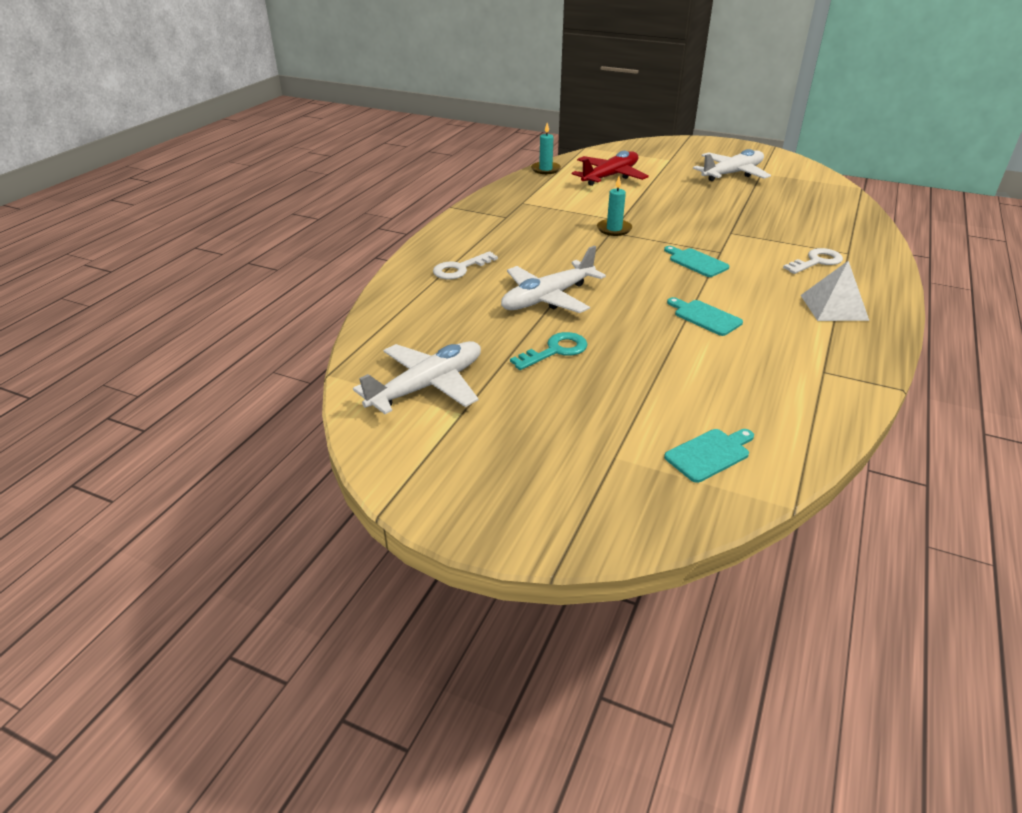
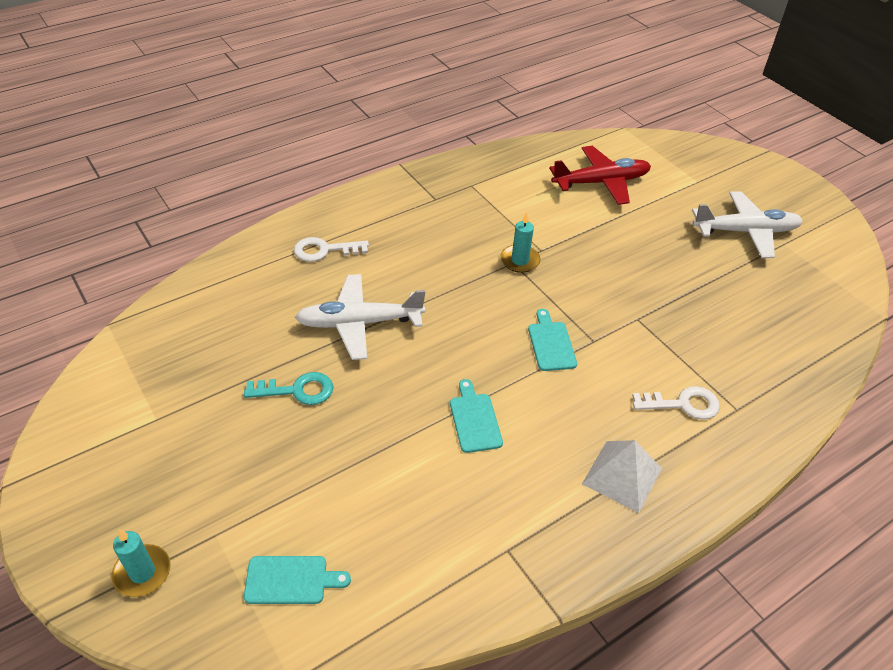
camera: 30 degrees right, 10 degrees up
(427, 386) = (160, 376): white plane -> none
(545, 169) = (545, 146): turquoise candle -> turquoise candle (142, 572)

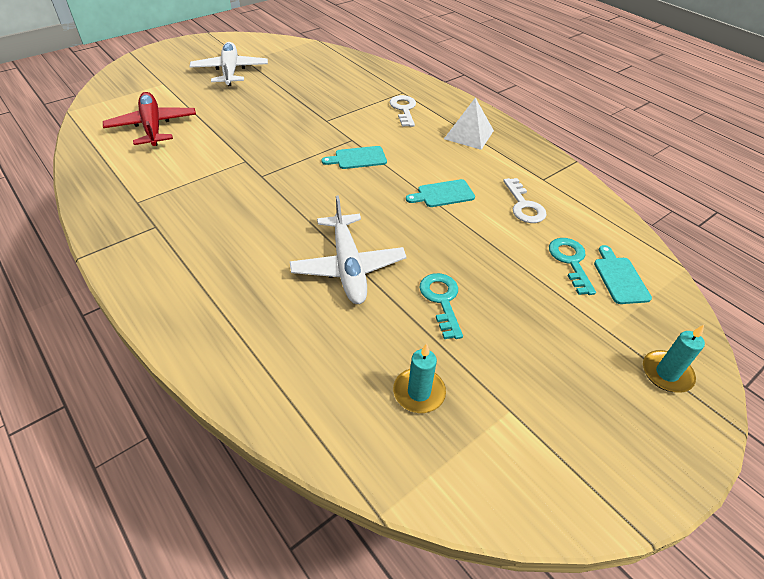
camera: 95 degrees left, 0 degrees up
(324, 250) = (235, 306): white key -> white key (523, 205)
(330, 531) = (570, 262): none -> turquoise key
(520, 260) = (259, 172): turquoise candle -> turquoise candle (419, 392)

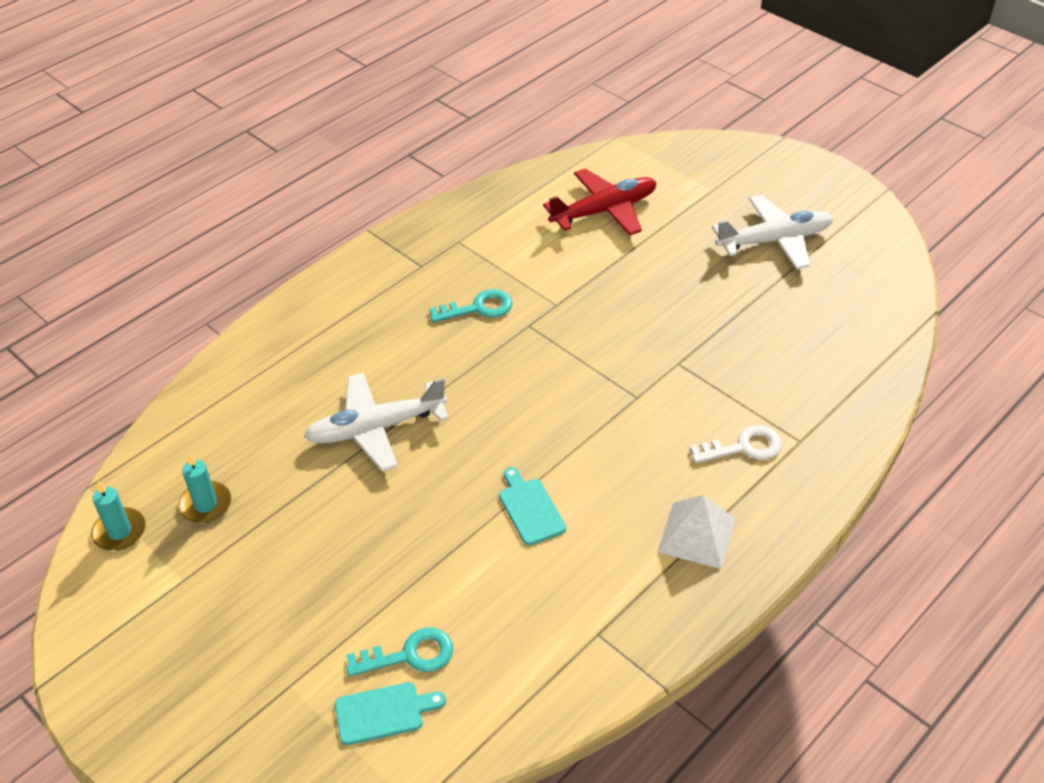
camera: 85 degrees right, 0 degrees up
(358, 158) = (591, 409): turquoise cutting board -> none
(442, 300) = (329, 517): turquoise key -> turquoise key (478, 308)
(523, 205) = (523, 605): white key -> none
(666, 373) = (225, 740): turquoise candle -> turquoise candle (119, 531)

